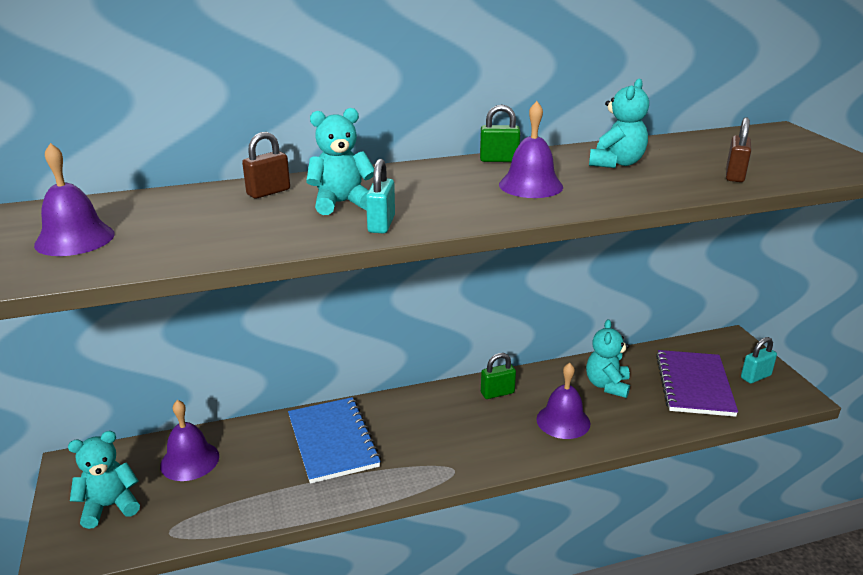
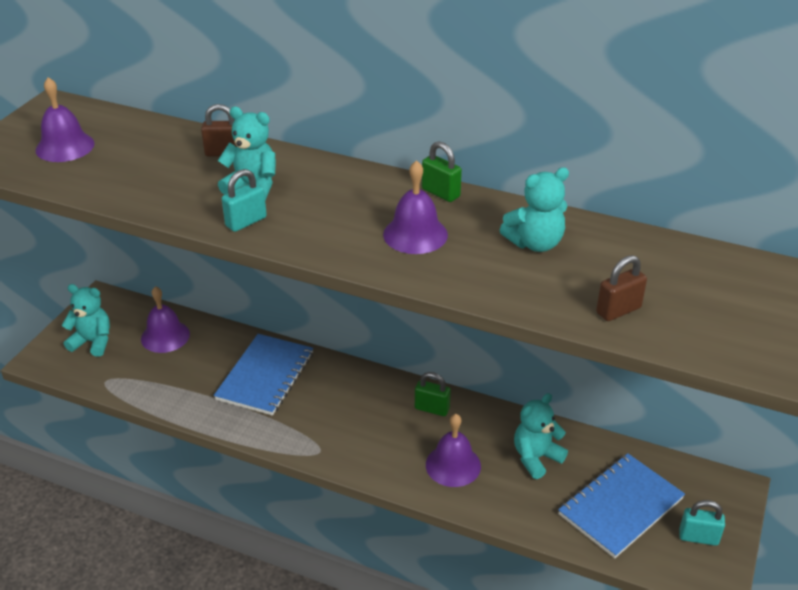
camera: 40 degrees right, 10 degrees up
(694, 385) = (620, 506): purple notebook -> blue notebook

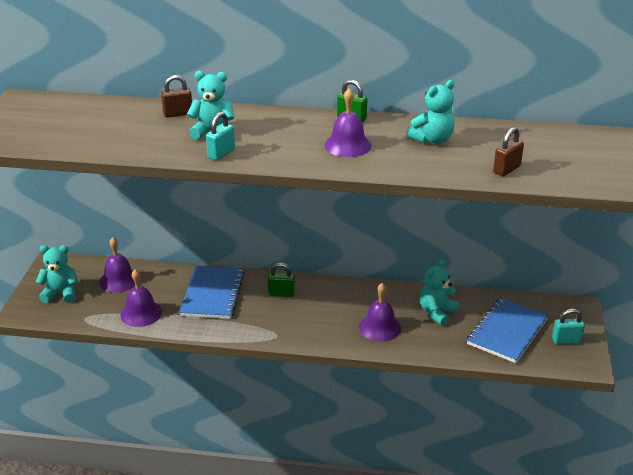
camera: 15 degrees left, 5 degrees down
(65, 146) = (49, 124): purple bell -> purple bell (141, 313)
(432, 409) = (349, 294): green padlock -> green padlock (281, 293)

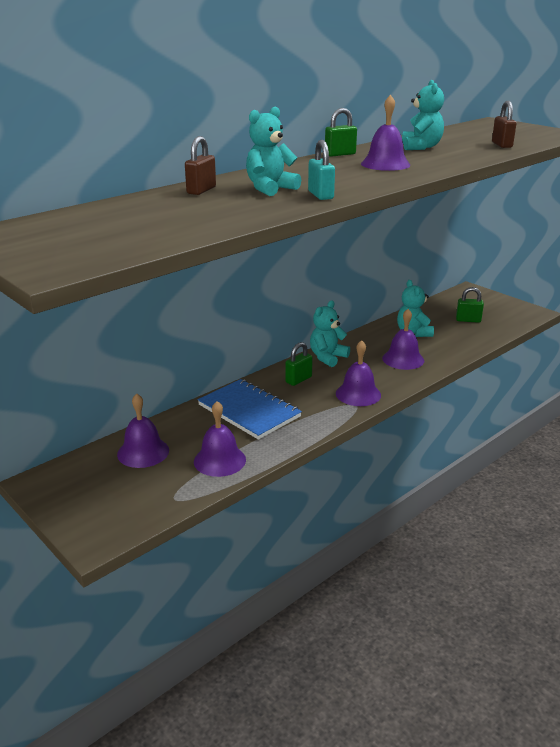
camera: 50 degrees left, 5 degrees down
(60, 293) = (104, 498): turquoise teddy bear -> turquoise teddy bear (327, 357)
(294, 330) = (358, 394): none -> purple bell
(507, 332) = (468, 320): blue notebook -> green padlock
(566, 340) = (501, 307): turquoise padlock -> none

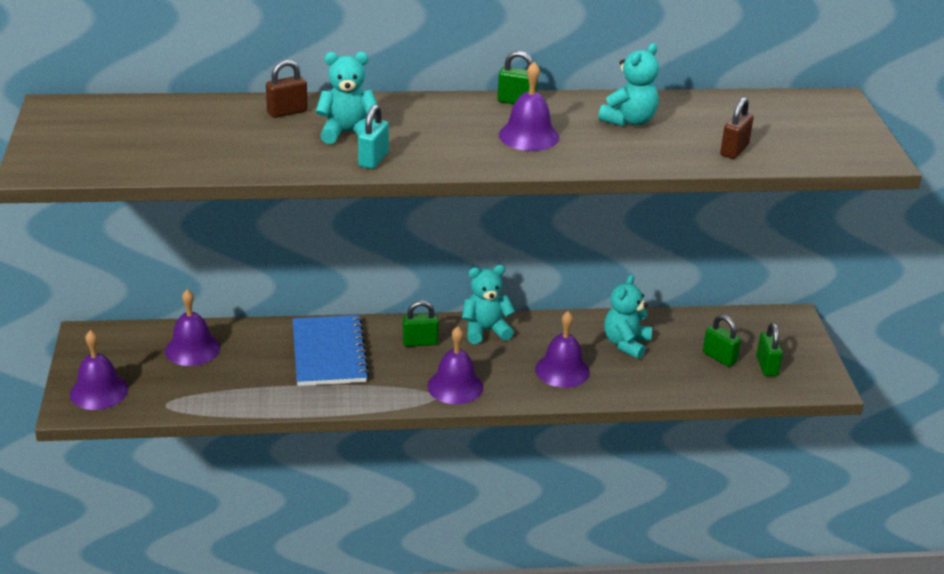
camera: 35 degrees right, 5 degrees up
(219, 460) = (242, 389): purple bell -> purple bell (99, 391)
(495, 315) = (766, 366): none -> green padlock

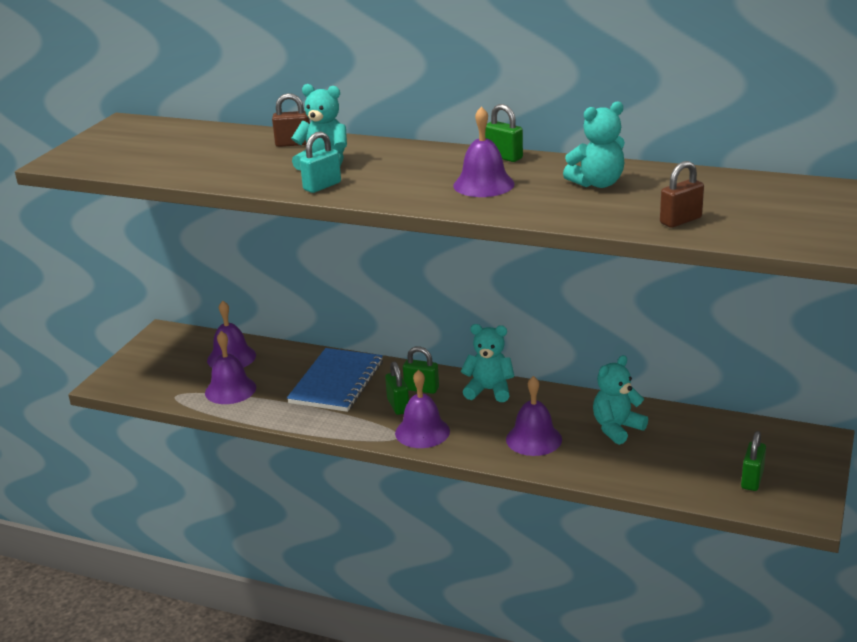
camera: 30 degrees right, 5 degrees down
(99, 391) = (136, 375): purple bell -> purple bell (230, 390)
(719, 357) = (705, 460): green padlock -> green padlock (398, 406)

